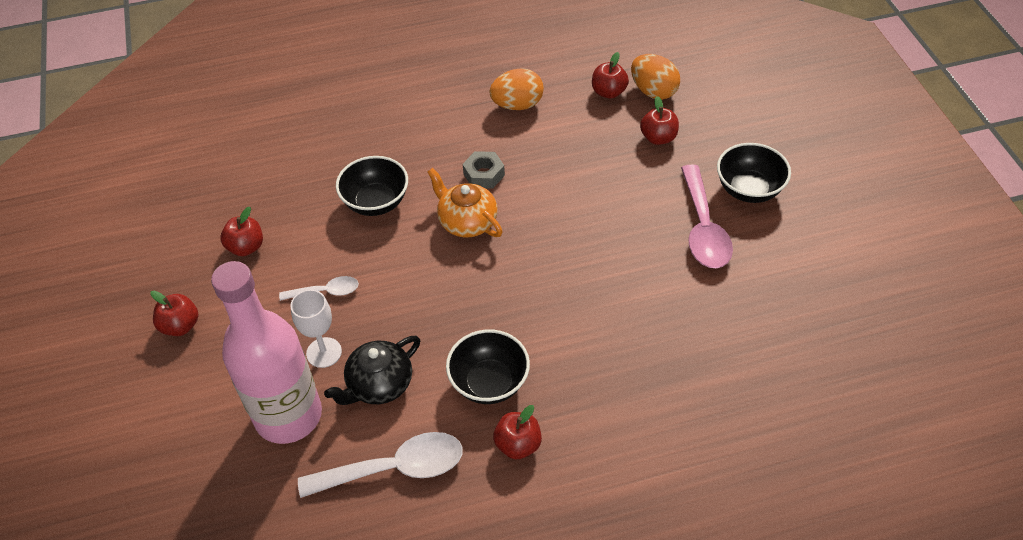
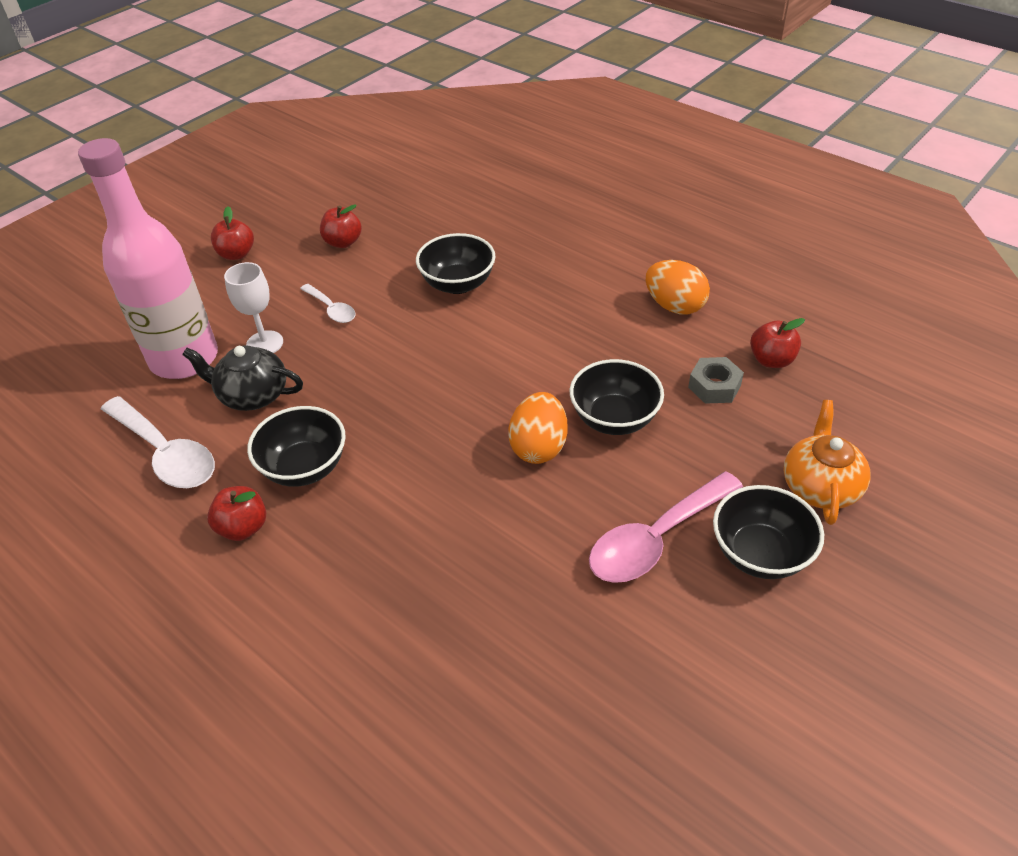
camera: 55 degrees right, 5 degrees down
(467, 222) = (488, 351): orange teapot -> orange teapot (820, 486)
(484, 174) = (559, 331): grey nut -> grey nut (714, 386)
(591, 192) = (614, 419): none -> black bowl
(653, 91) = (816, 394): orange egg -> orange egg (538, 447)
(658, 138) = (751, 432): red apple -> none

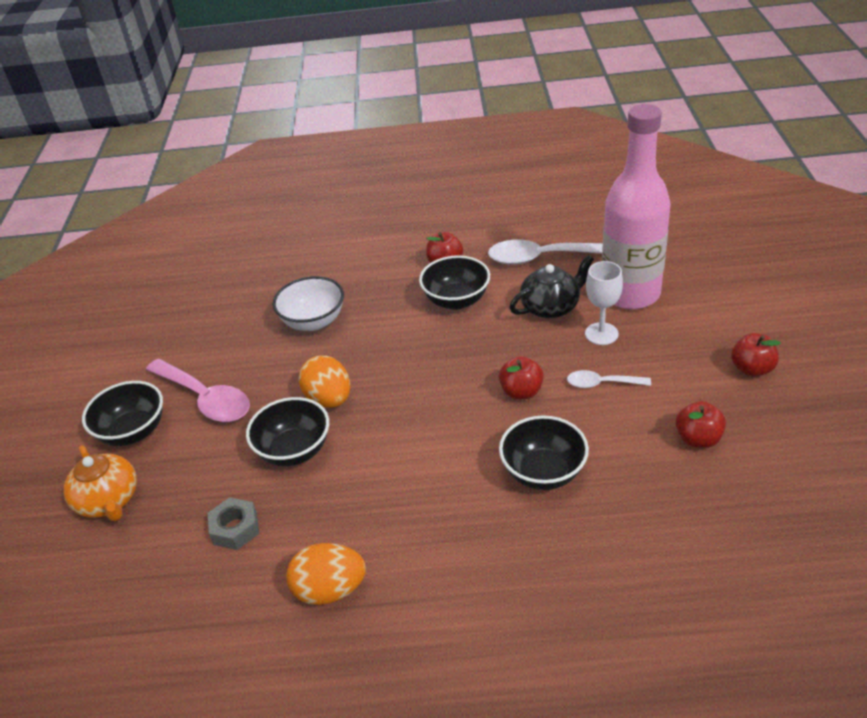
camera: 140 degrees right, 5 degrees down
(458, 559) = (313, 321): none -> white bowl
(656, 539) = (206, 399): pink spoon -> pink spoon turned 120 degrees clockwise
(771, 360) = (200, 590): red apple -> red apple (521, 392)

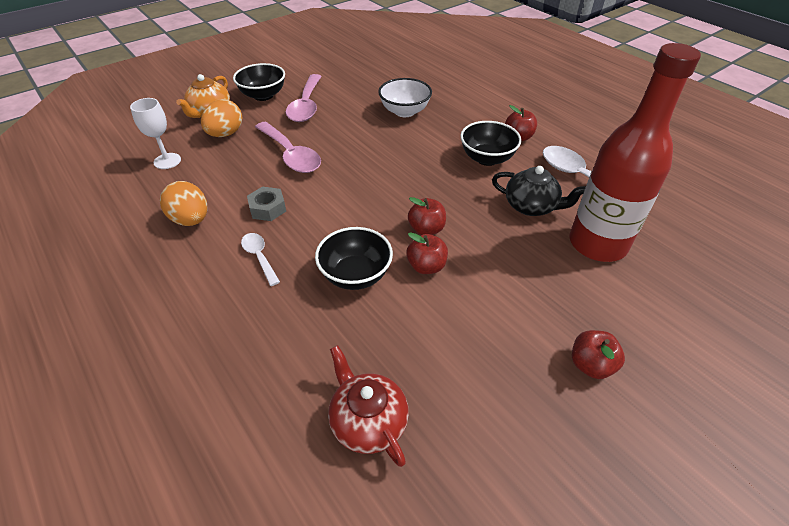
camera: 50 degrees right, 5 degrees up
(235, 529) = (216, 162): grey nut -> grey nut (268, 208)
(294, 450) = (291, 155): black bowl -> pink spoon
(329, 399) = (344, 148): orange egg -> orange egg (225, 134)
(601, 334) = (531, 246): white goblet -> white goblet (167, 161)
(601, 383) = (475, 269): white spoon -> white spoon (259, 257)
(630, 294) = (597, 244): pink bottle -> red bottle
(698, 439) = (466, 358): red apple -> red apple (426, 266)
(725, 535) = (368, 421): none -> red teapot

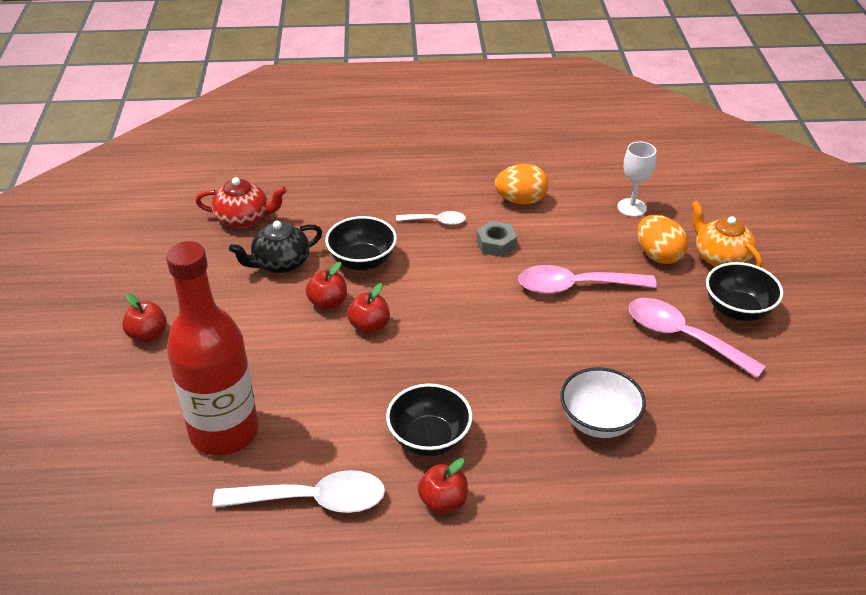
camera: 125 degrees right, 5 degrees down
(531, 206) = (320, 420): black teapot -> black teapot (280, 263)

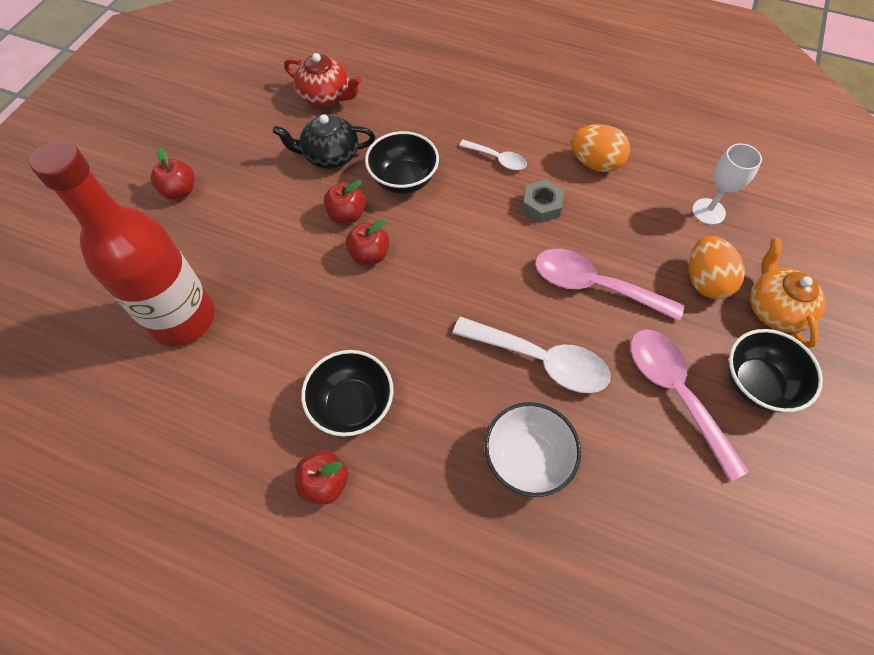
camera: 25 degrees right, 20 degrees up
(313, 500) = (214, 425): white spoon -> white spoon (540, 360)

